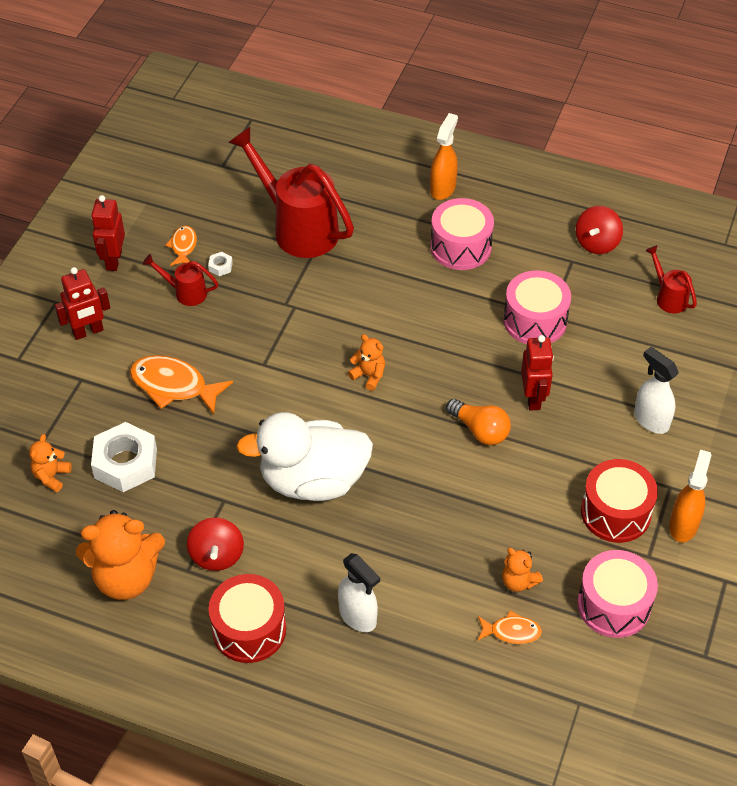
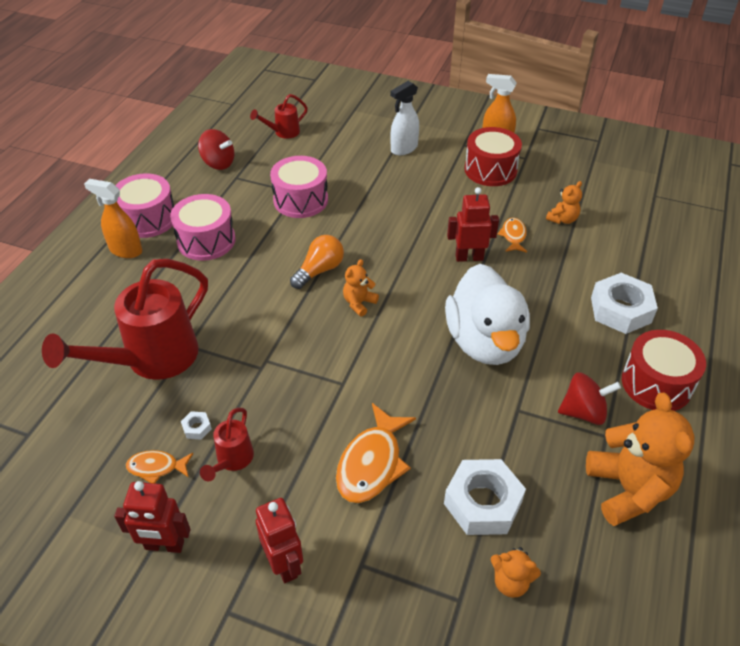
camera: 90 degrees left, 5 degrees down
(358, 616) = (620, 310): white spray bottle -> white nut
(480, 430) = (419, 235): orange light bulb -> orange light bulb (319, 270)
(511, 632) = (608, 224): orange fish -> orange fish (513, 236)
(533, 398) = (384, 204): red robot -> red robot (469, 257)
(614, 605) = (570, 175): pink drum -> pink drum (148, 219)

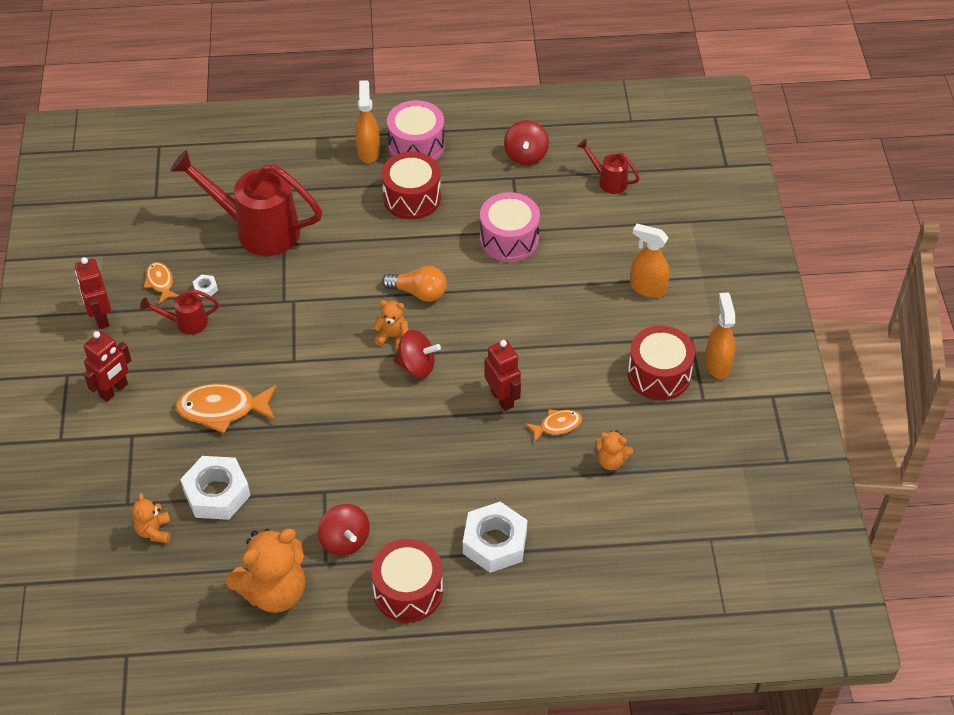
camera: 65 degrees right, 5 degrees up
(206, 240) = (412, 198): pink drum -> red drum
(402, 298) = (416, 366): none -> red spinning top
(404, 149) = (647, 288): white spray bottle -> orange spray bottle
(484, 341) = (393, 444): white duck -> none

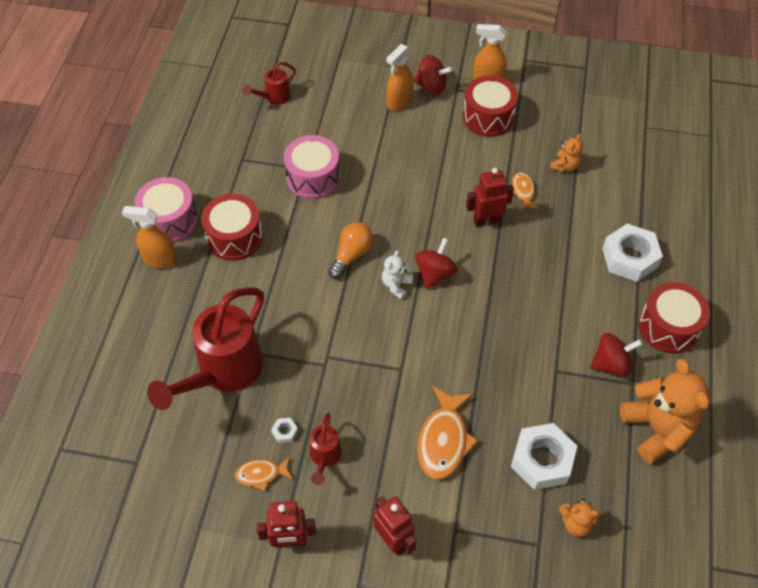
camera: 75 degrees left, 5 degrees up
(392, 337) = (396, 285): orange teddy bear -> white teddy bear
(526, 155) = (219, 144): red spinning top -> red spinning top (431, 86)

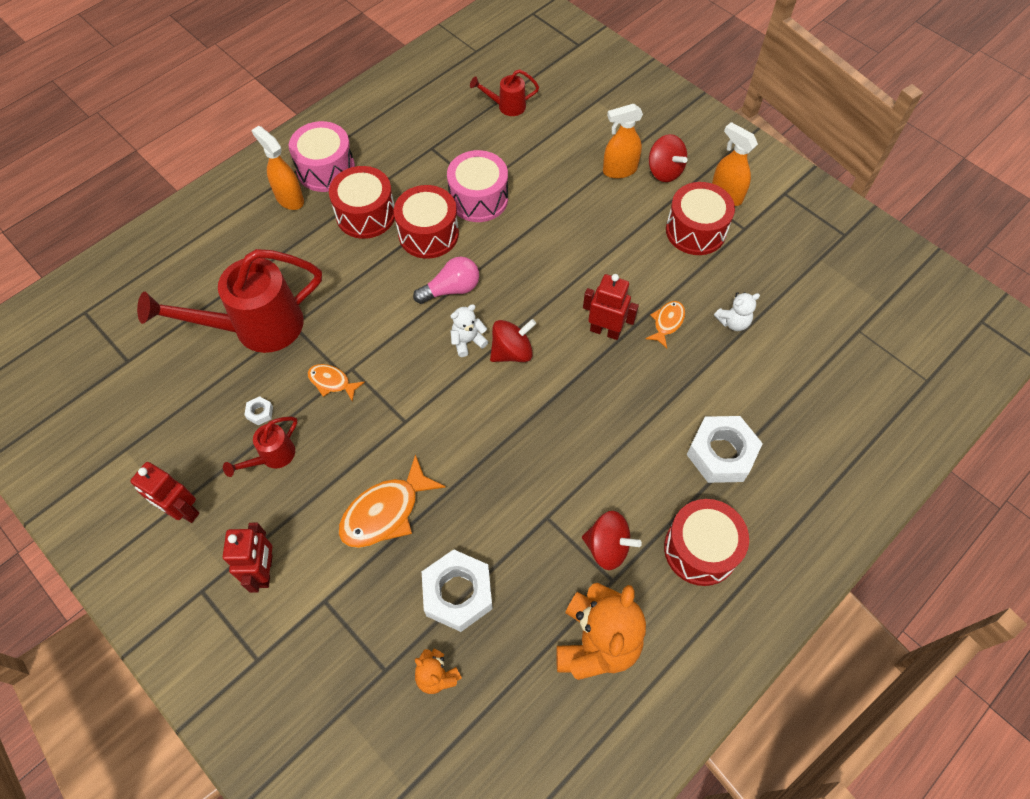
camera: 35 degrees right, 5 degrees up
(261, 474) = (210, 436): orange fish -> orange fish (332, 382)
(297, 224) = (428, 234): none -> red drum
(351, 255) = (451, 289): orange light bulb -> pink light bulb
(565, 166) = (733, 322): orange teddy bear -> white teddy bear

